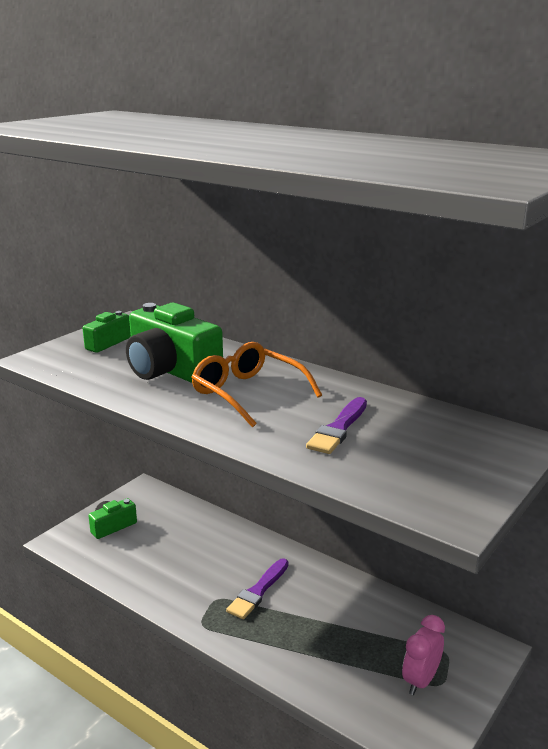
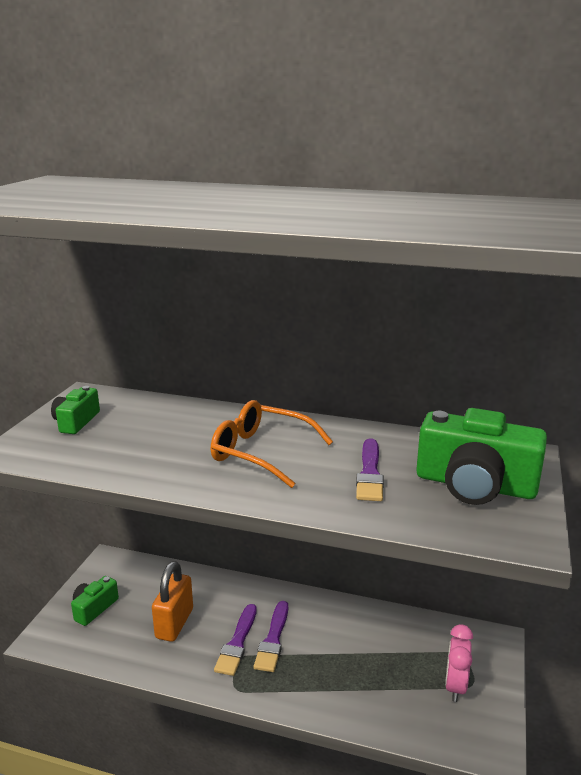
camera: 20 degrees left, 0 degrees up
(171, 370) = (167, 441): green camera -> green camera (475, 485)
(175, 555) = (174, 623): none -> orange padlock
(223, 585) = (237, 643): none -> purple brush

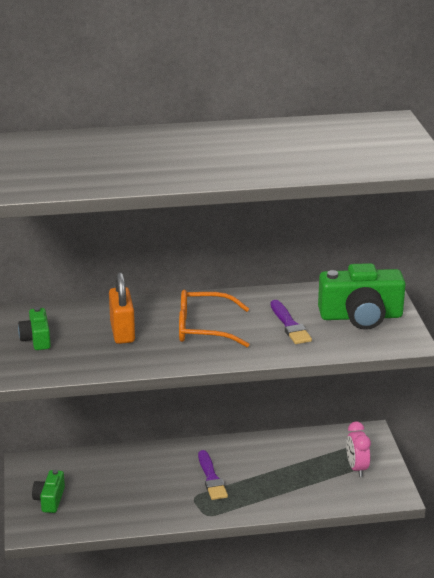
camera: 25 degrees left, 5 degrees up
(174, 623) = (126, 490): orange padlock -> orange padlock (122, 332)
(237, 643) = (186, 488): purple brush -> none

